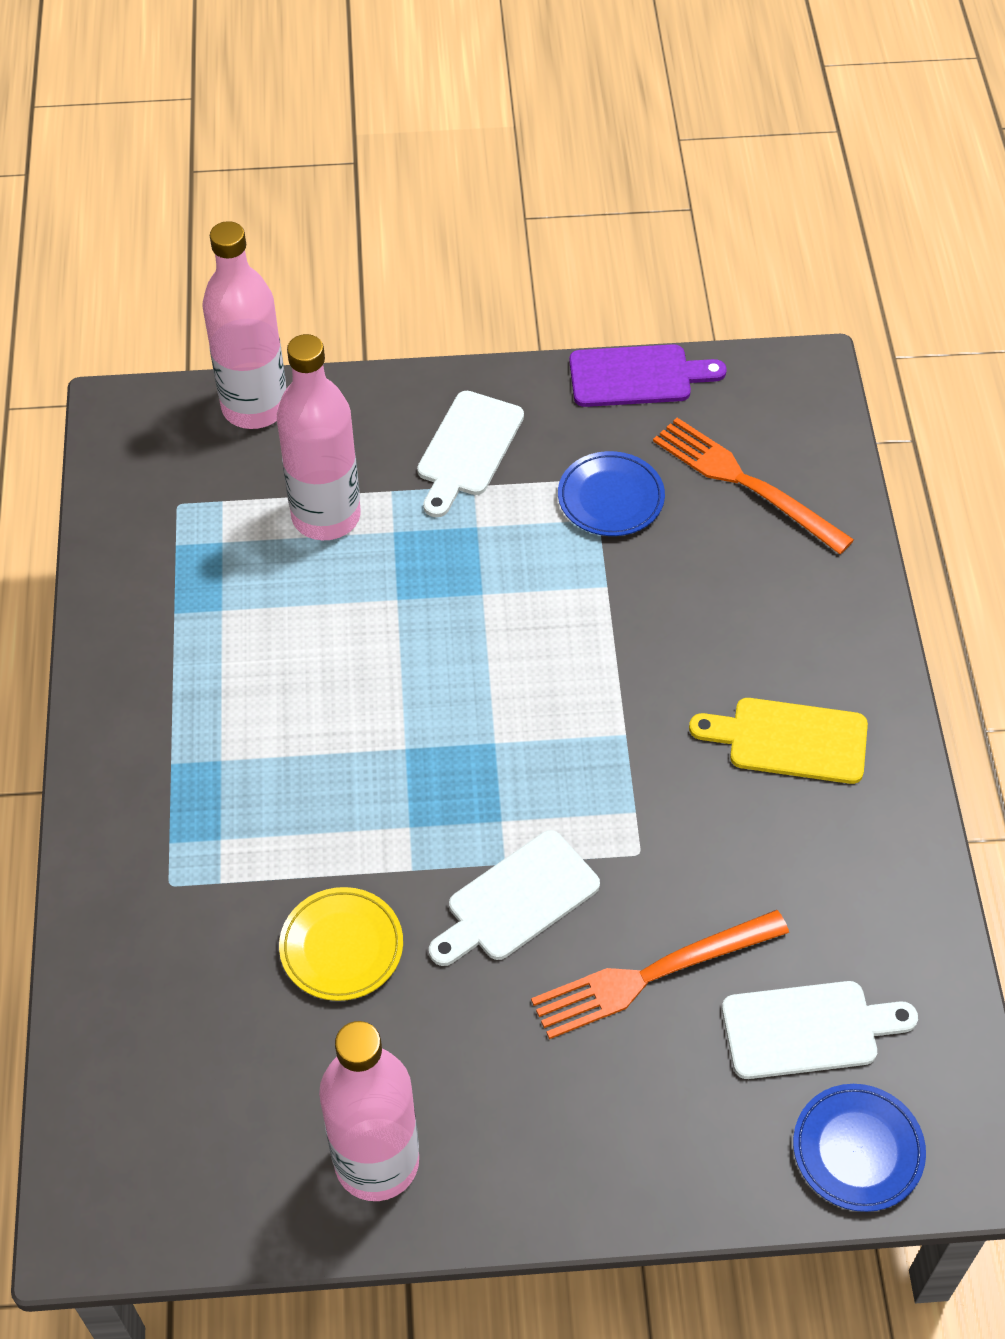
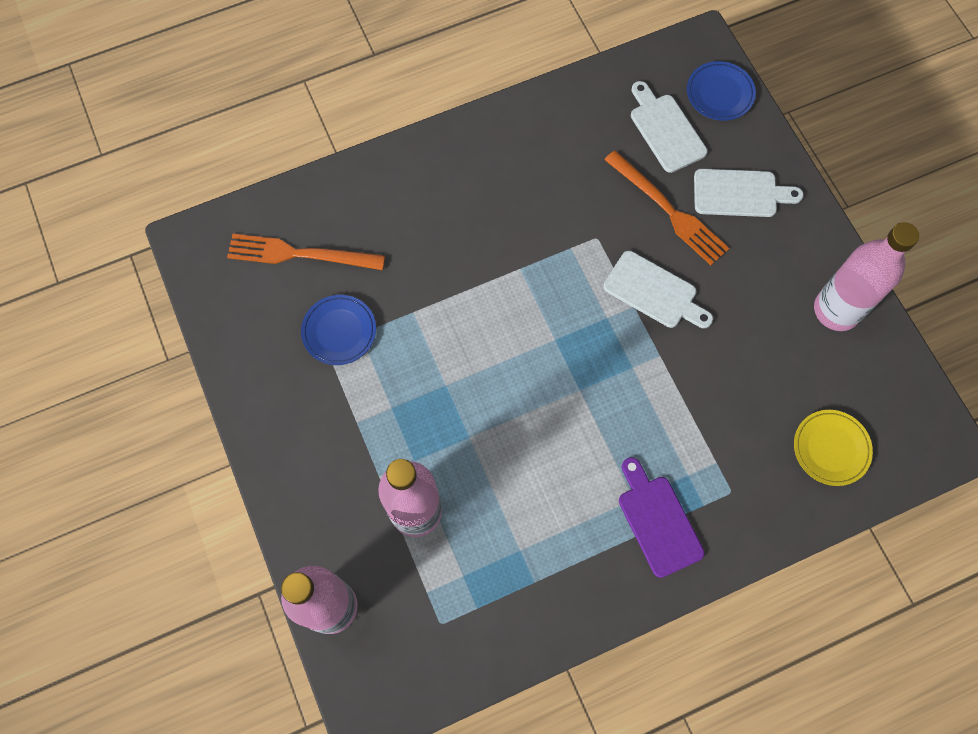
camera: 110 degrees left, 15 degrees up
(341, 947) = (725, 375): yellow plate -> yellow plate (831, 448)
(467, 449) = (325, 438): white cutting board -> white cutting board (740, 193)
(637, 376) = (224, 347): purple cutting board -> purple cutting board (658, 521)
(745, 483) = (300, 254): orange fork -> orange fork turned 75 degrees clockwise
(789, 740) = (489, 181): yellow cutting board -> none

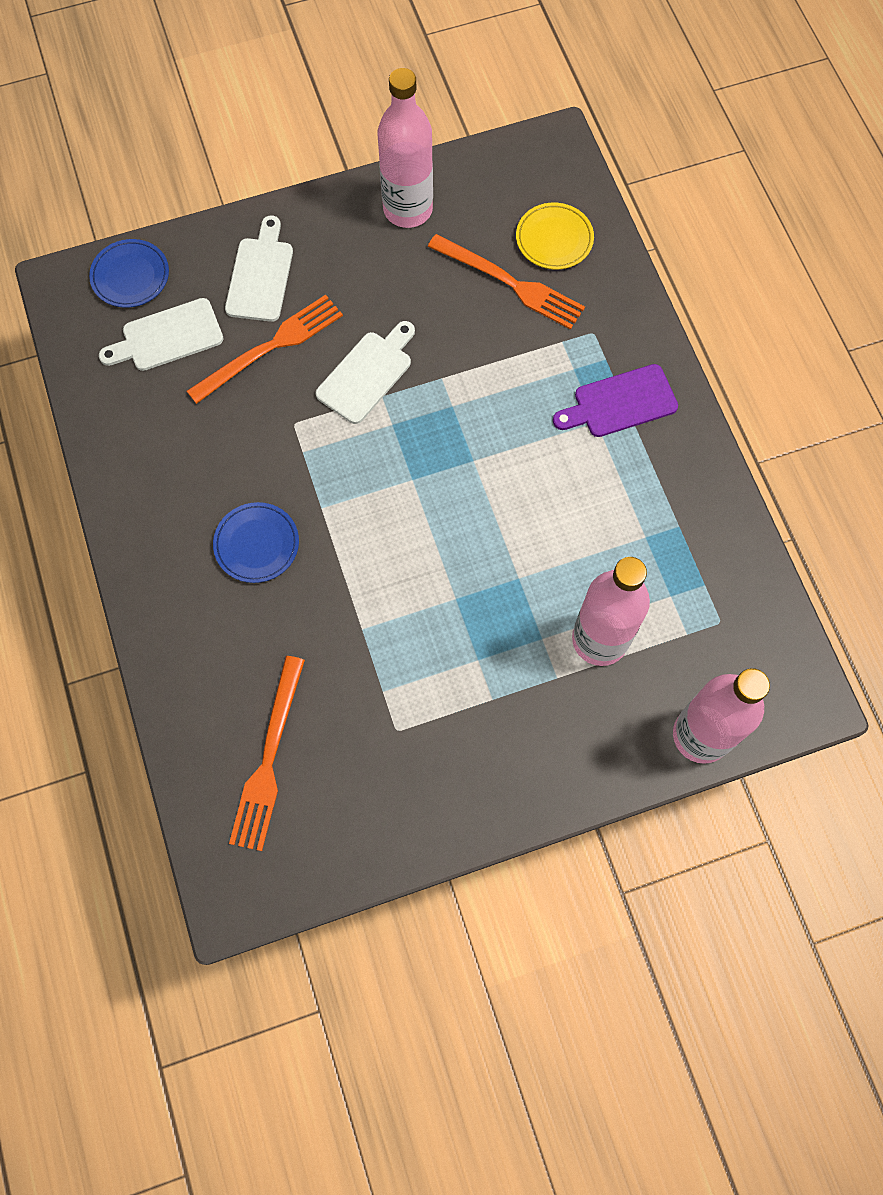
camera: 85 degrees left, 0 degrees up
(339, 331) = (377, 715): blue plate -> blue plate (257, 544)
(772, 410) = (510, 283): none -> orange fork

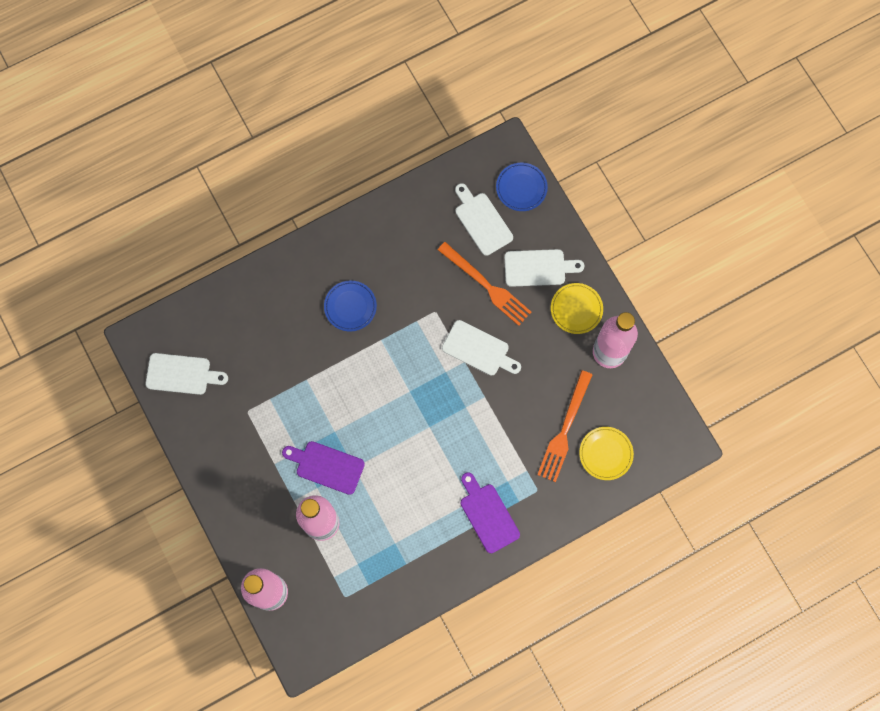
camera: 80 degrees right, 5 degrees up
(268, 759) = (220, 342): orange fork -> none
(311, 832) = (182, 374): none -> white cutting board
(335, 238) = (576, 309): none -> yellow plate
(510, 619) = (326, 466): none -> purple cutting board

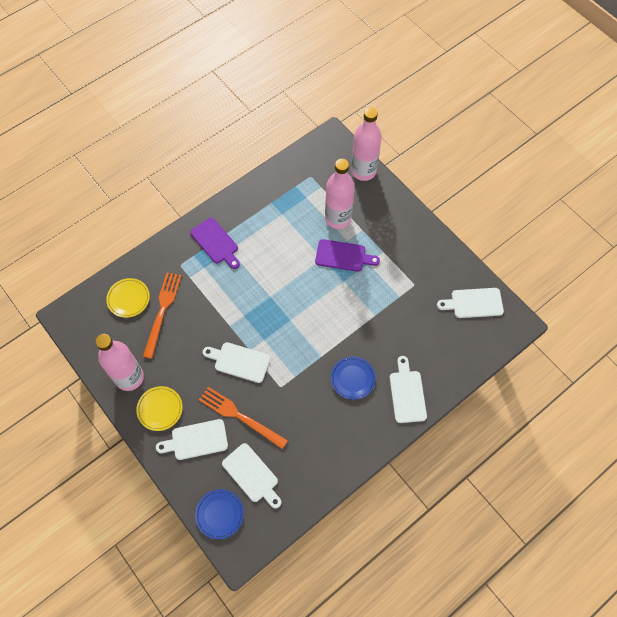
camera: 170 degrees right, 10 degrees down
(292, 279) = (407, 393): none -> white cutting board

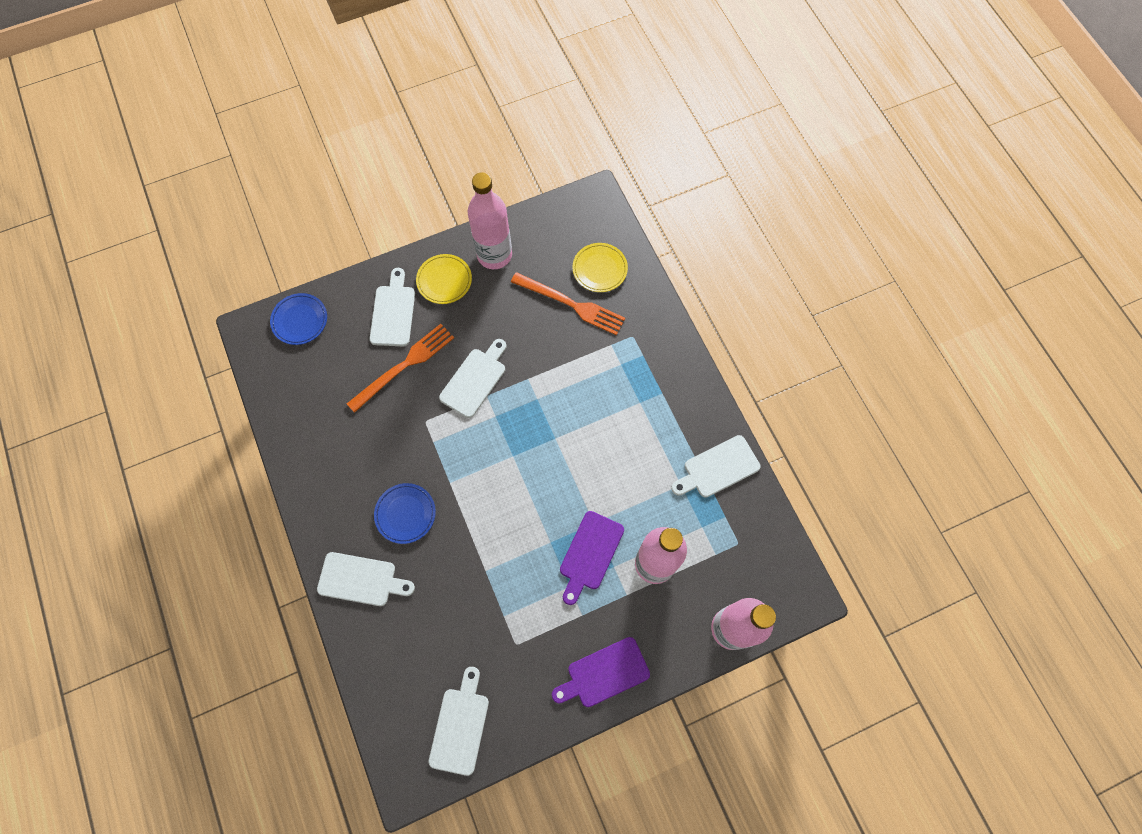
camera: 105 degrees right, 5 degrees up
(216, 242) = (655, 386): purple cutting board -> purple cutting board (604, 673)
(252, 475) = (330, 363): white cutting board -> white cutting board (718, 468)

